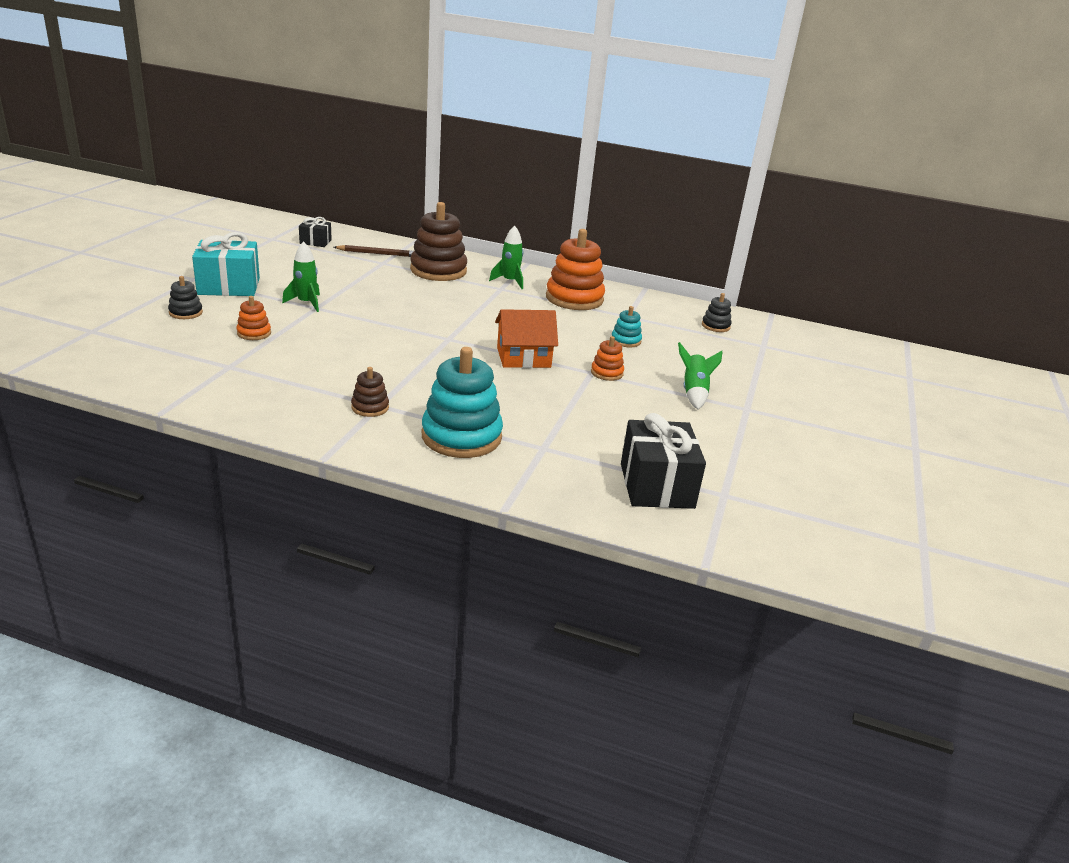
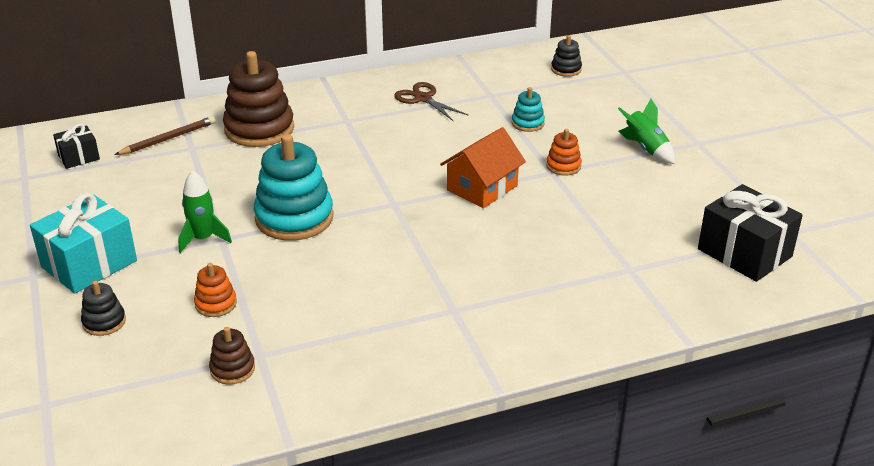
camera: 35 degrees left, 5 degrees up
(370, 407) = (451, 317): brown stacking toy -> brown stacking toy (232, 369)
(461, 436) = (561, 298): turquoise stacking toy -> turquoise stacking toy (294, 218)
(509, 281) = (341, 108): green rocket -> none
(574, 298) = (423, 98): orange stacking toy -> brown scissors

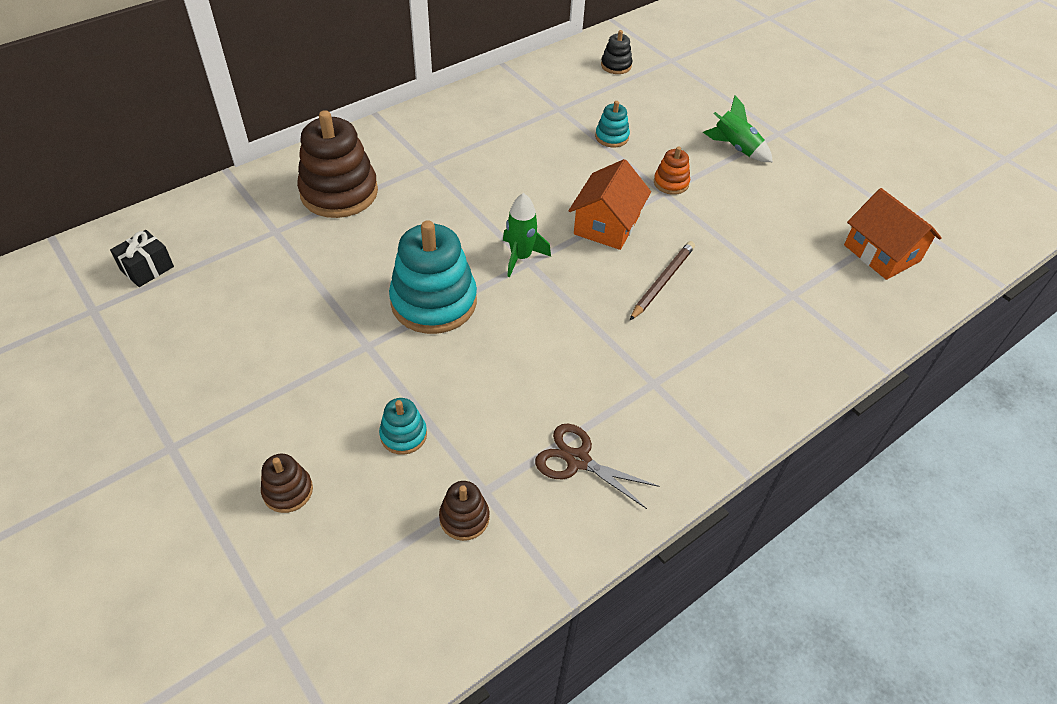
camera: 20 degrees left, 15 degrees up
(89, 264) = (231, 414): turquoise gift -> none
(104, 322) = (288, 491): black stacking toy -> brown stacking toy
(168, 139) = (242, 224): brown pencil -> brown pencil (662, 282)
(203, 239) = (347, 351): green rocket -> green rocket (521, 257)
(216, 304) = (403, 435): orange stacking toy -> turquoise stacking toy
(423, 98) = (493, 124): brown scissors -> brown scissors (578, 460)
(744, 253) = (882, 253): black gift -> orange house

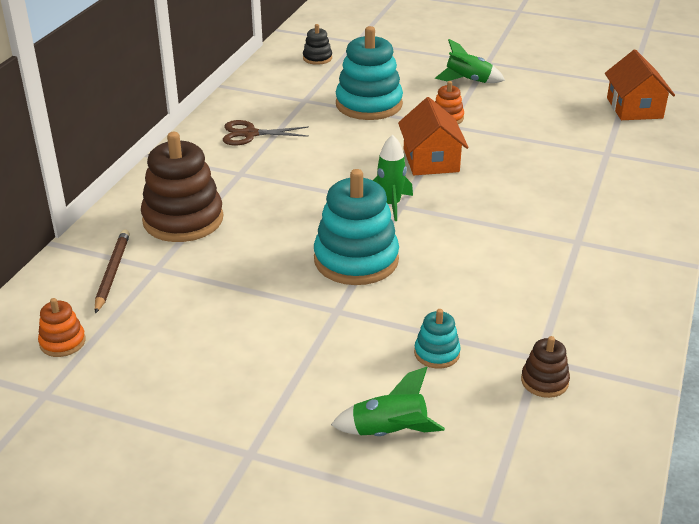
camera: 30 degrees left, 15 degrees down
(147, 268) = (62, 342): black gift -> orange stacking toy
(288, 491) = (389, 432): brown stacking toy -> green rocket
(578, 460) = (581, 309): brown scissors -> brown scissors (250, 134)
(611, 137) = (369, 104): turquoise stacking toy -> turquoise stacking toy, size x2.09
(662, 282) = (512, 179): brown pencil -> brown pencil (112, 272)
(882, 253) = (634, 108): orange house -> orange house turned 60 degrees clockwise

